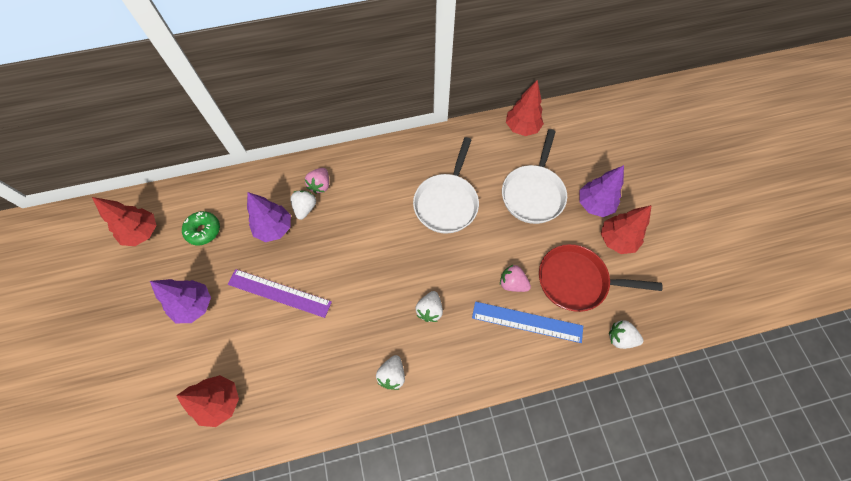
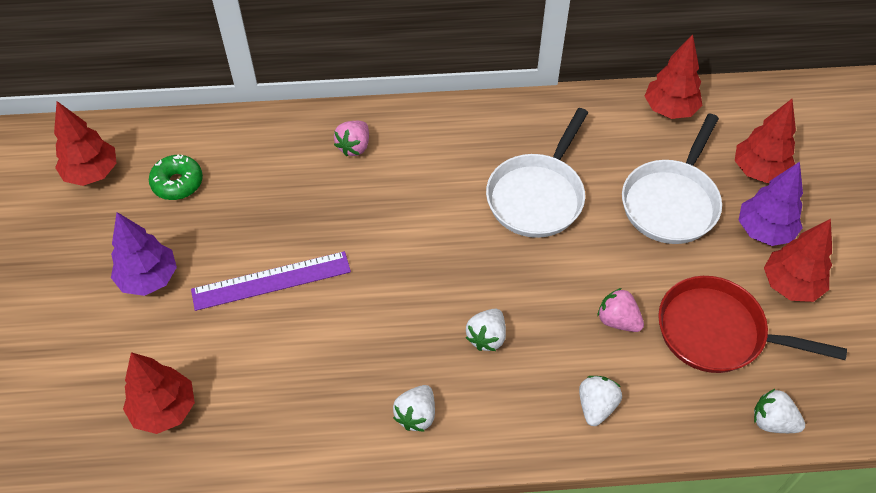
camera: 10 degrees right, 10 degrees down
(274, 228) = (278, 194): purple tree -> none
(279, 293) = (271, 280): purple ruler -> purple ruler turned 45 degrees counterclockwise
(305, 208) = (327, 174): white strawberry -> white strawberry (596, 406)
(527, 322) = (631, 377): blue ruler -> none
(584, 163) = (758, 171): none -> red tree

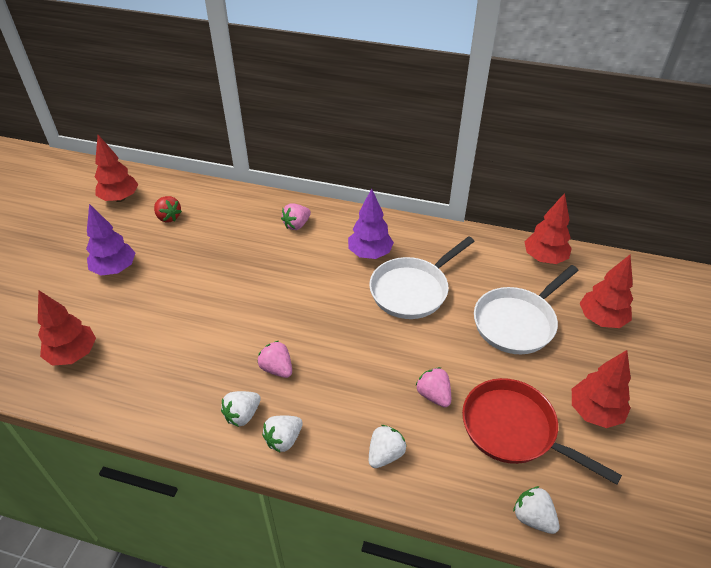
camera: 20 degrees right, 10 degrees down
(177, 183) = (168, 217): green donut -> red strawberry
(271, 280) = (193, 293): purple ruler -> none
(427, 346) = (277, 368): none -> pink strawberry
(487, 337) = (324, 376): white strawberry -> white strawberry (283, 439)
(764, 231) = (587, 364): purple tree -> purple tree (370, 253)

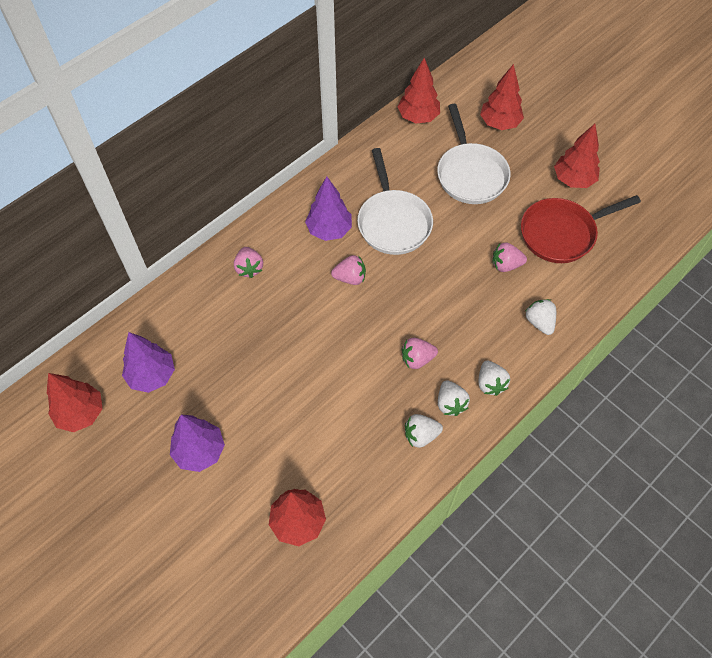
camera: 60 degrees left, 15 degrees up
(168, 217) = (152, 375): red strawberry -> purple tree
(331, 287) = (350, 278): none -> pink strawberry
(533, 517) = (630, 263): white strawberry -> white strawberry (421, 435)

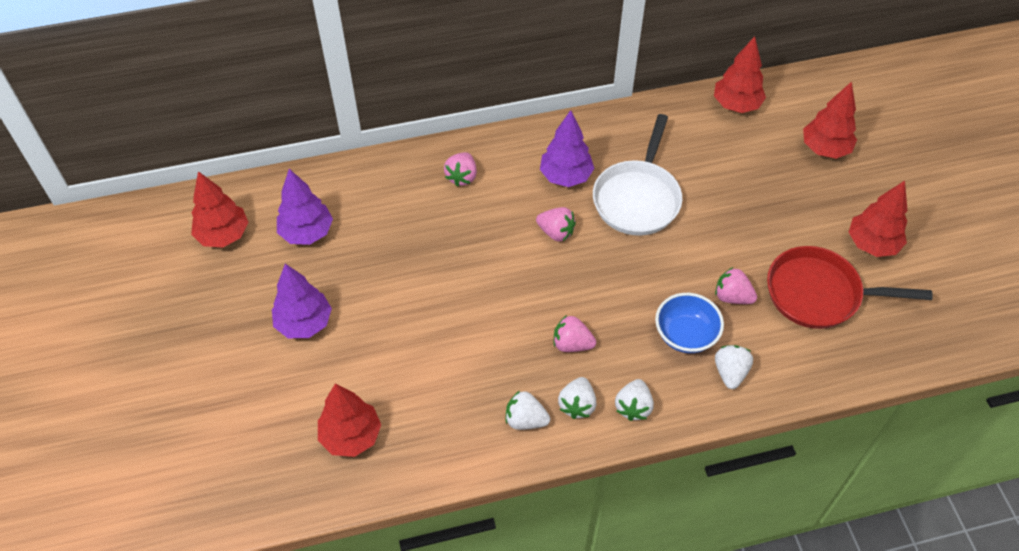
camera: 30 degrees right, 5 degrees down
(470, 174) = (755, 187): white pan -> none
(492, 310) = (685, 335): none -> blue bowl

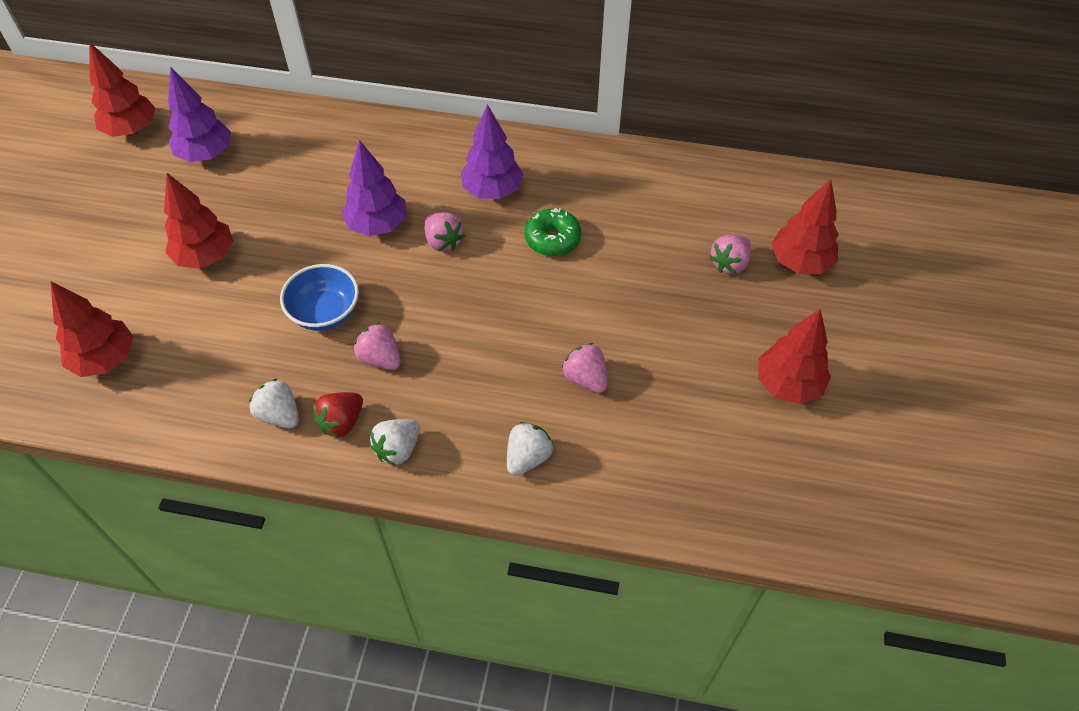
camera: 25 degrees right, 0 degrees up
(304, 323) = (142, 236): purple tree -> purple tree (377, 225)
(462, 177) = (388, 154): pink strawberry -> pink strawberry (729, 264)
(577, 405) = (342, 422): white strawberry -> red strawberry
(637, 198) = (552, 239): white pan -> green donut
(685, 335) = (506, 398): blue bowl -> blue bowl (325, 313)
(736, 105) = (727, 182): red tree -> red tree (205, 256)
(819, 294) = (688, 414): red pan -> none

